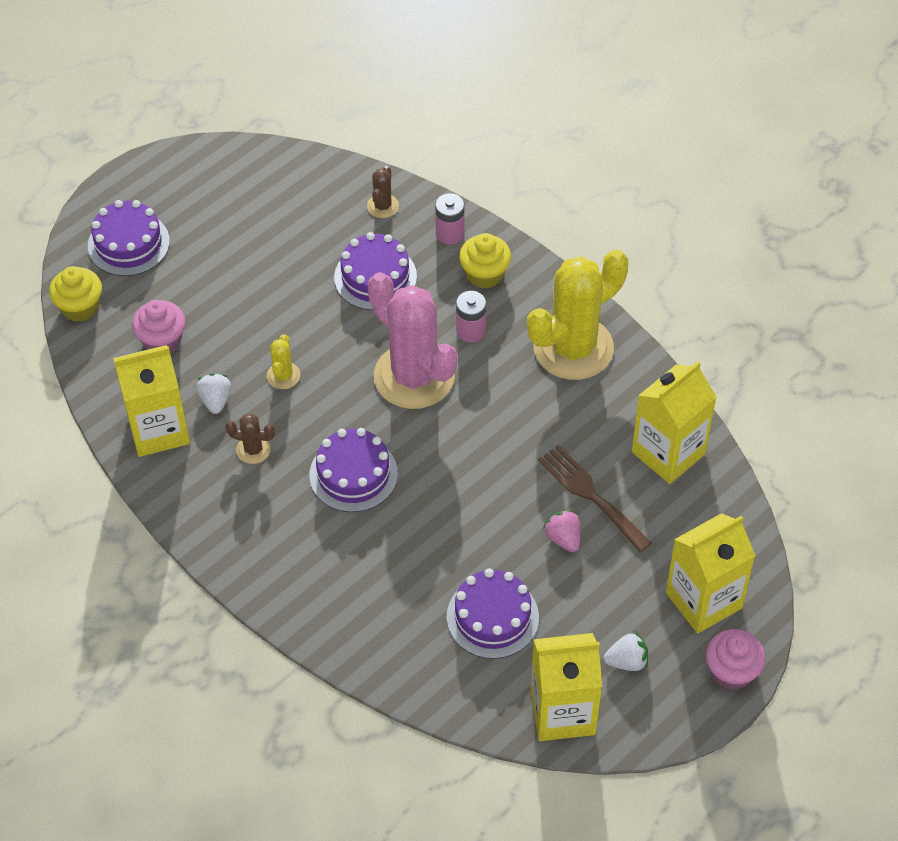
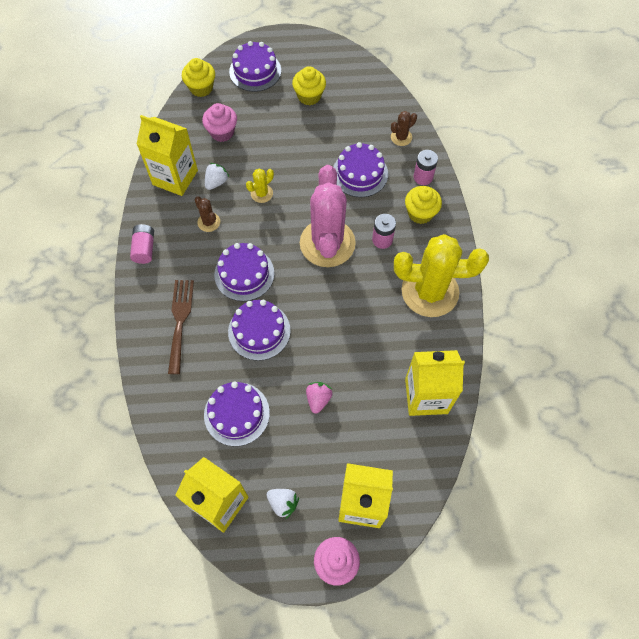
camera: 40 degrees right, 10 degrees up
(206, 531) = (144, 248): none -> pink battery
(227, 230) = (309, 96): none -> yellow cupcake
(431, 519) = (259, 331): none -> purple cake
(590, 494) = (357, 385): brown fork -> brown fork (180, 321)

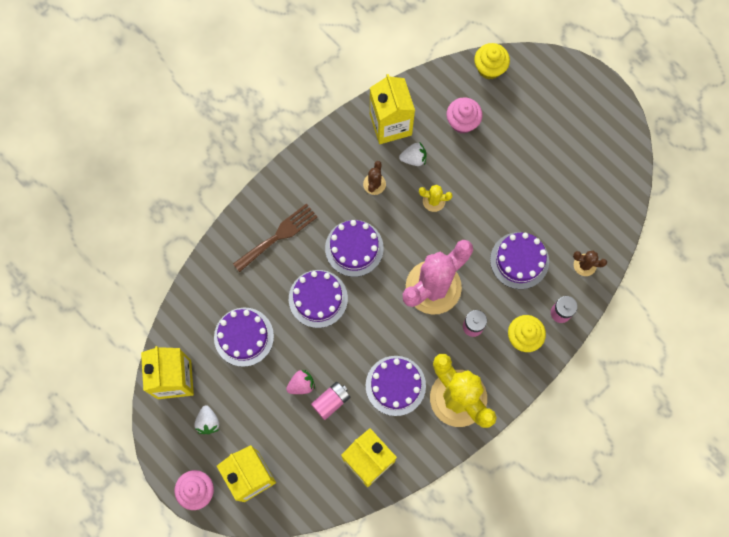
camera: 50 degrees right, 10 degrees up
(144, 248) = (312, 158): pink battery -> pink battery (331, 401)
(255, 71) = (545, 94): purple cake -> purple cake (395, 385)
(309, 96) = (559, 158): yellow cupcake -> none

